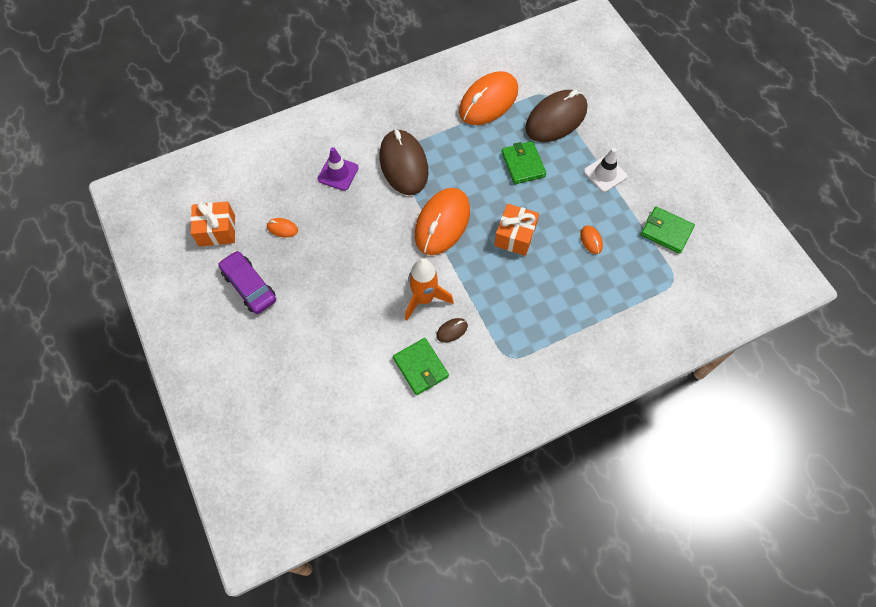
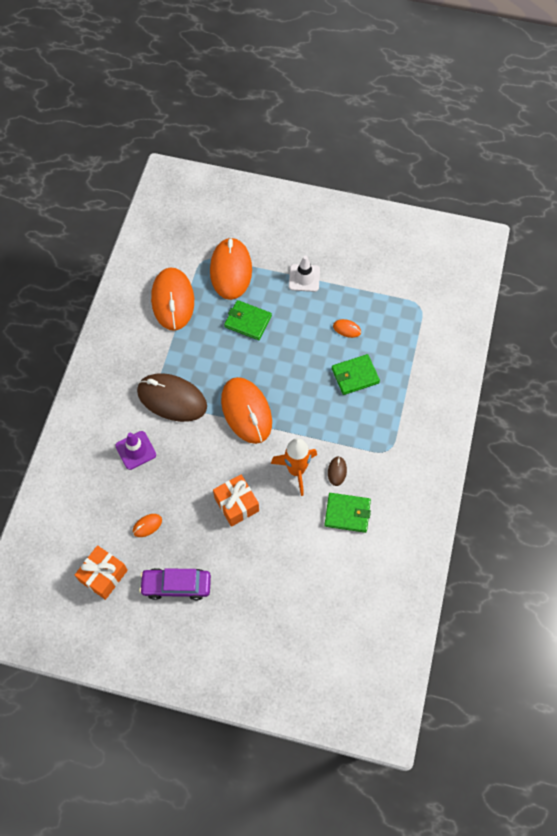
camera: 50 degrees left, 0 degrees up
(515, 236) = (300, 373): orange gift -> orange gift (236, 504)
(556, 119) = (231, 270): brown mouse -> orange mouse
(666, 231) = (381, 279): green wallet -> green wallet (355, 376)

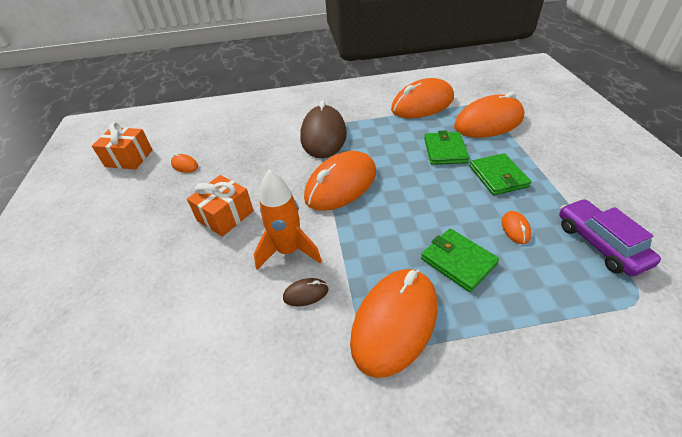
camera: 70 degrees right, 20 degrees down
(135, 450) = (260, 134): purple traffic cone -> none
(176, 585) = (121, 205): purple car -> purple car (600, 244)
(304, 278) = (539, 170): white traffic cone -> none
(347, 513) = (245, 330): green wallet -> green wallet (498, 176)
(379, 431) = (395, 322): none -> orange mouse

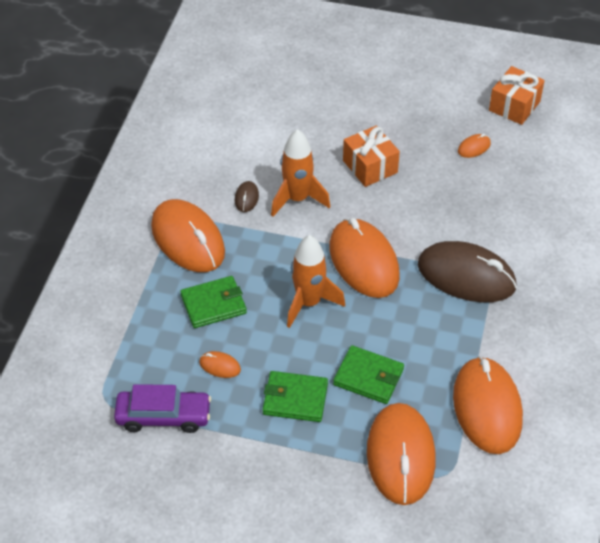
camera: 110 degrees right, 5 degrees up
(406, 200) = (309, 303): none -> orange rocket

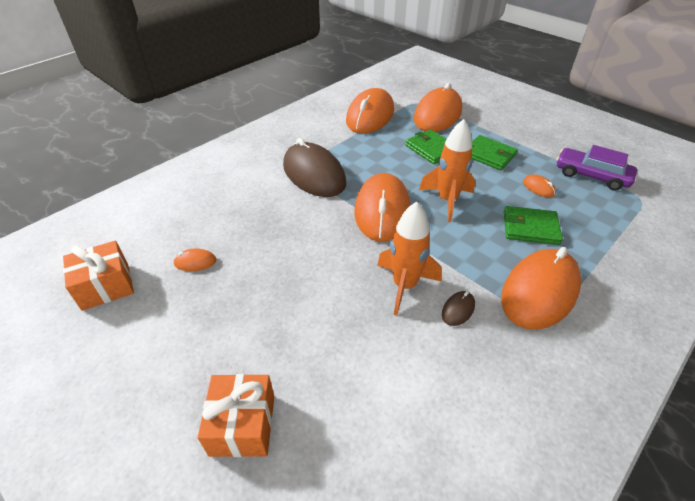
camera: 150 degrees left, 5 degrees down
(188, 240) = (539, 292): orange mouse -> orange mouse turned 45 degrees clockwise
(370, 166) = (307, 287): orange gift -> orange gift (242, 425)

